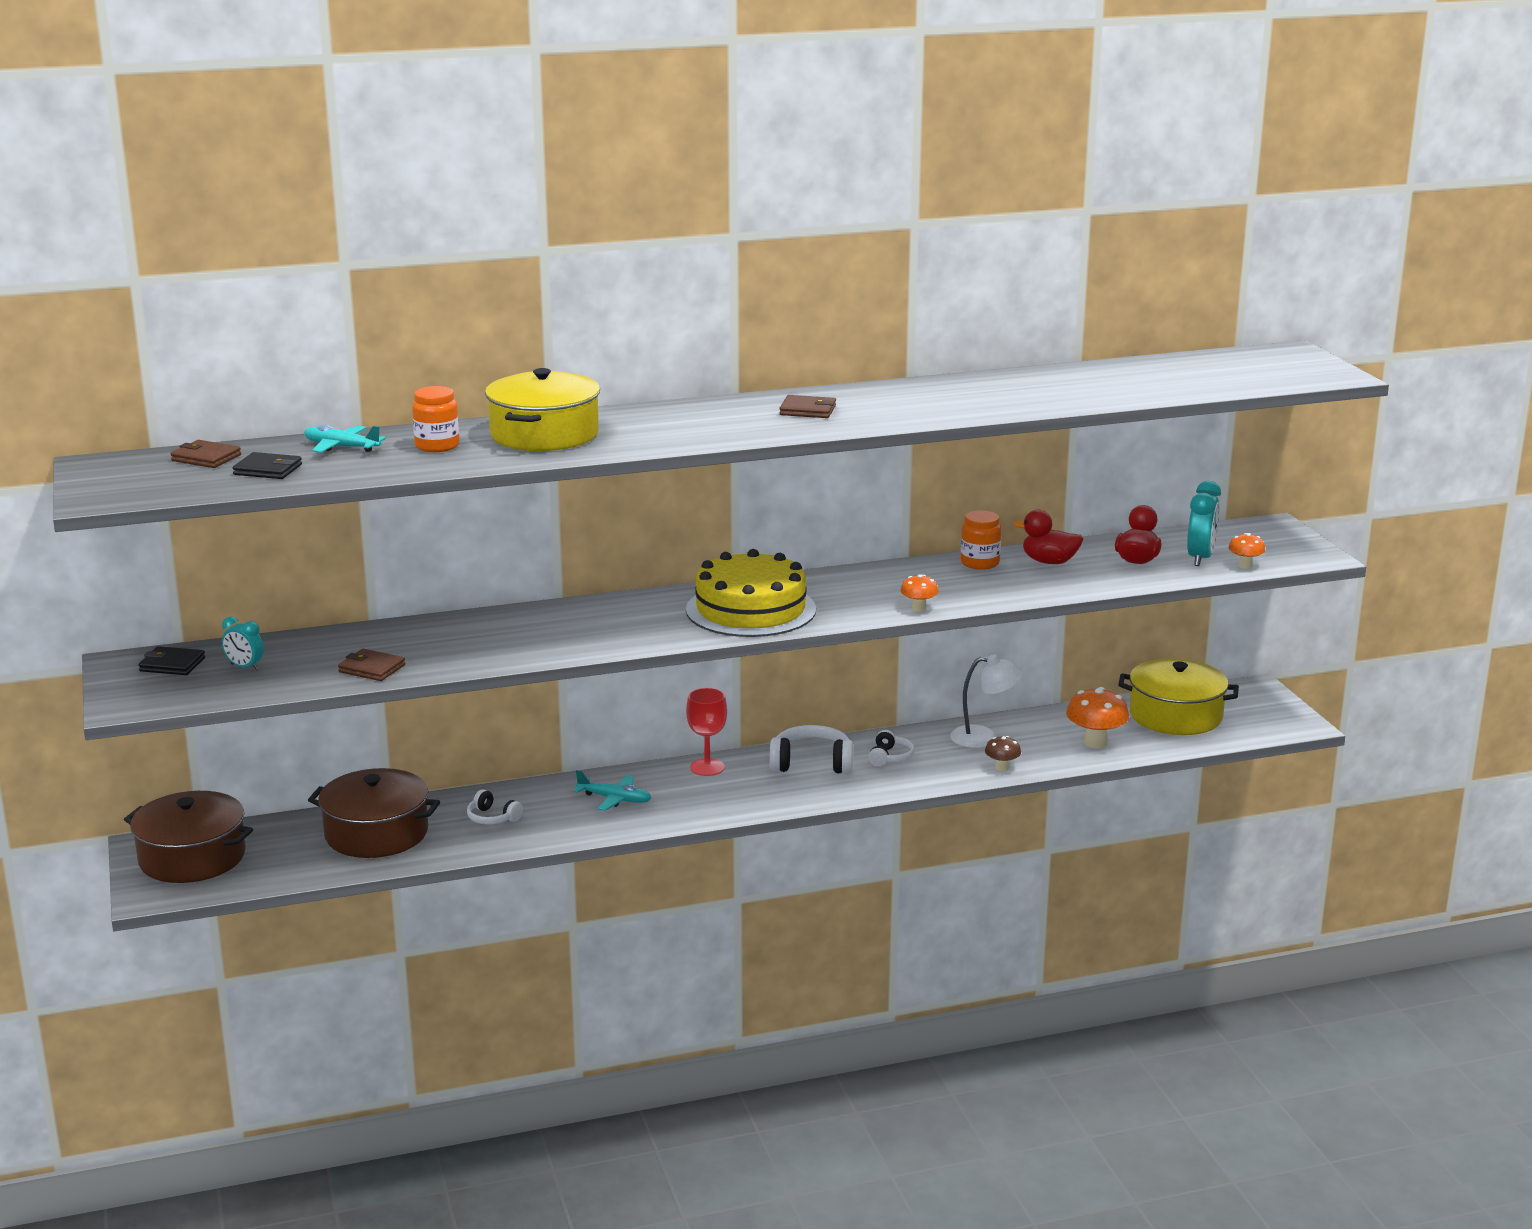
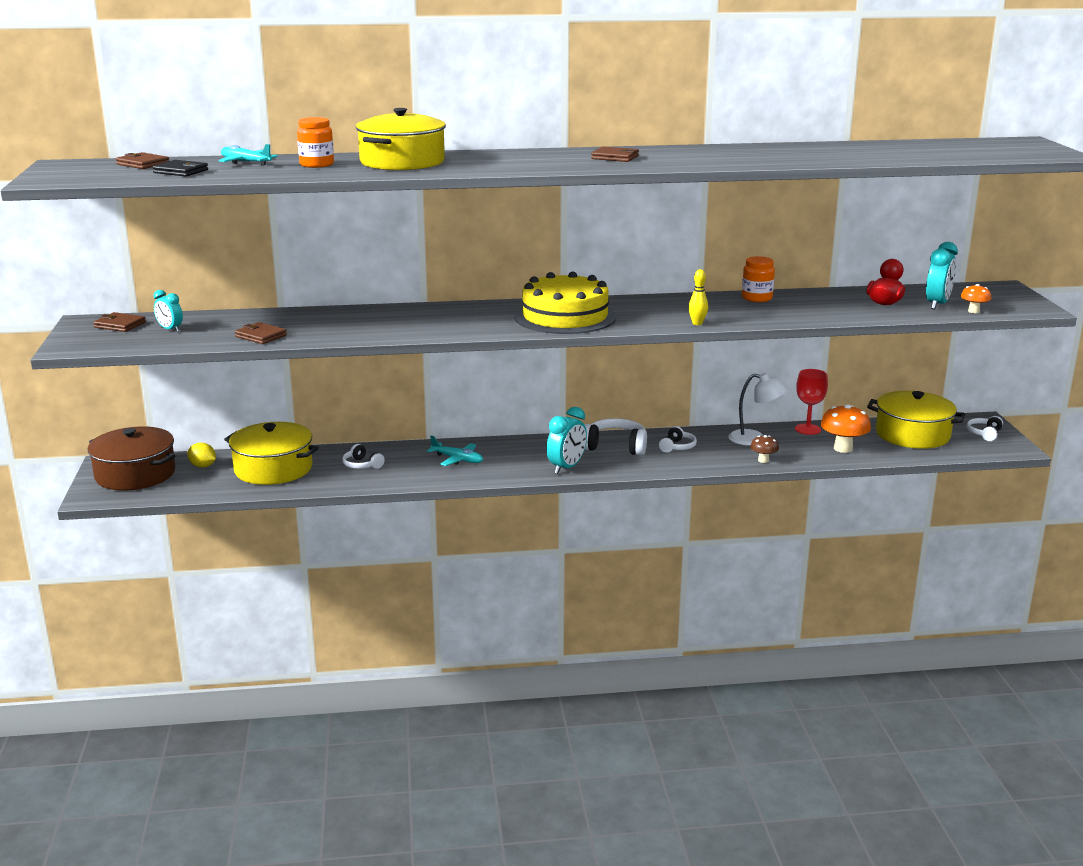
camera: 10 degrees right, 0 degrees up
(172, 664) = (120, 325): black wallet -> brown wallet
(279, 838) = (203, 466): none -> yellow lemon
(376, 833) = (273, 469): brown pot -> yellow pot
(707, 767) = (535, 443): red goblet -> red goblet (807, 429)
(759, 799) = (566, 467): none -> turquoise clock
(918, 608) = (697, 323): orange mushroom -> yellow bowling pin
(1049, 562) = (813, 300): red duck -> none
(1261, 707) = (984, 434): none -> white headphones

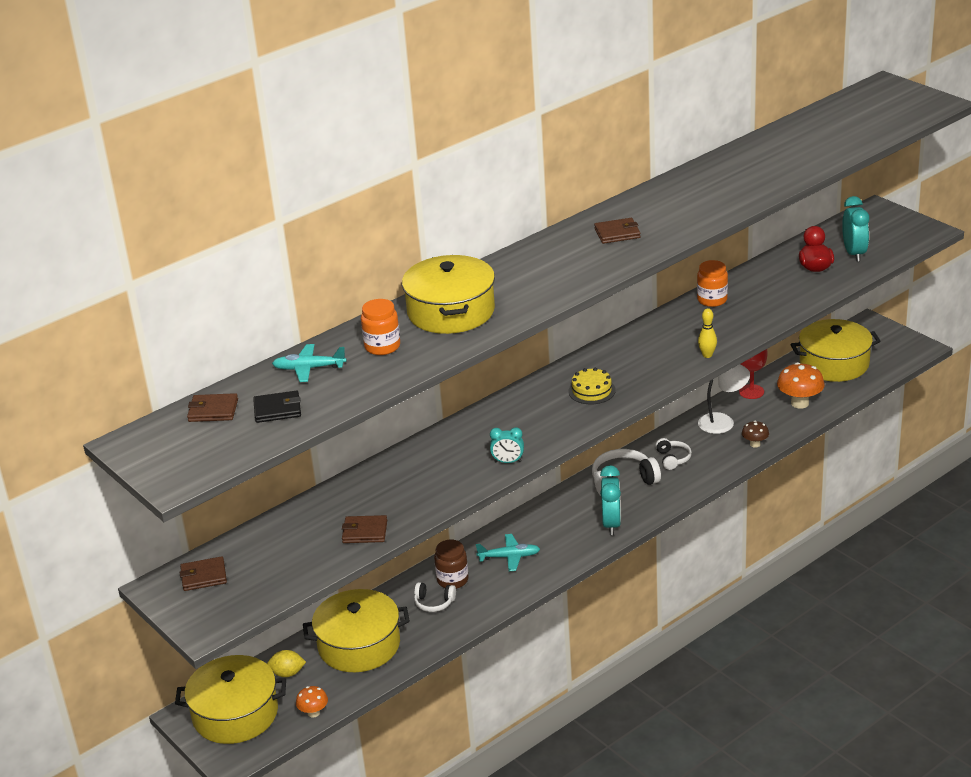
camera: 30 degrees left, 10 degrees up
(135, 474) = (235, 714): brown pot -> yellow pot
(170, 329) = (264, 561): turquoise clock -> turquoise clock (508, 462)
(395, 457) = (452, 580): none -> brown jar
(565, 317) = (592, 391): yellow cake -> yellow cake, size x0.46
(973, 311) = (888, 252): orange mushroom -> orange mushroom (313, 713)
(984, 434) = (884, 340): white headphones -> none

